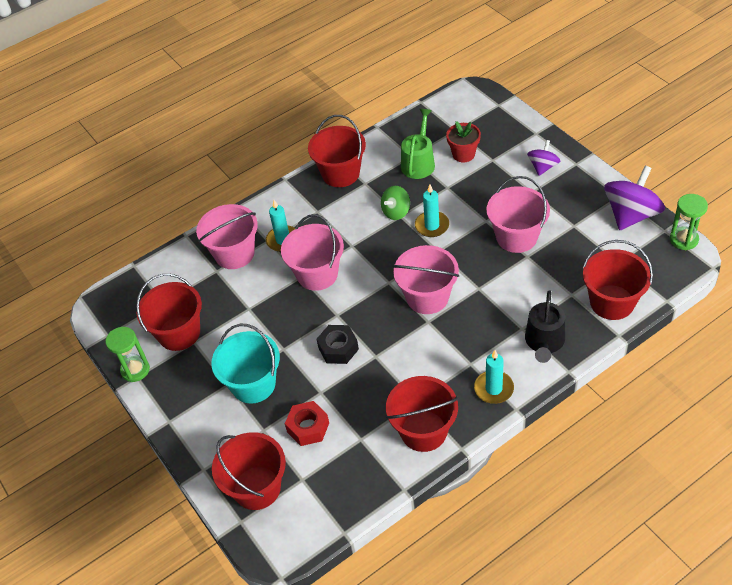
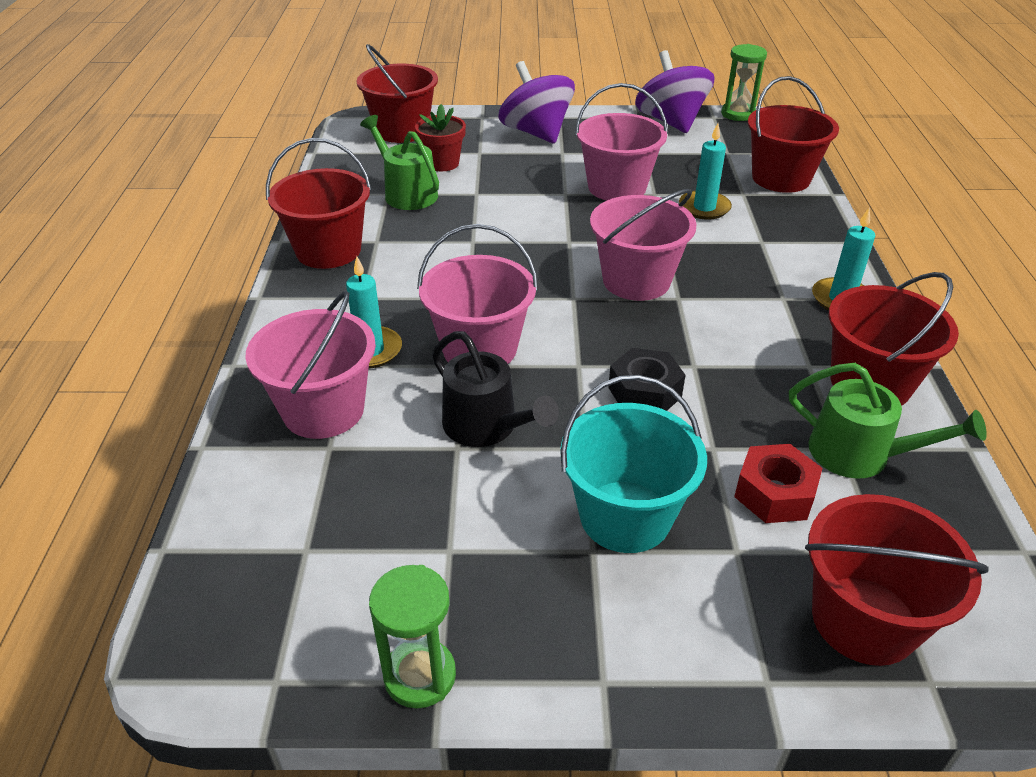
camera: 60 degrees left, 10 degrees down
(179, 333) = (406, 561): red bucket -> red bucket (402, 131)
(361, 448) = (859, 454): none -> green watering can
(396, 212) = (461, 241): green spinning top -> none
(432, 226) = (522, 228): turquoise candle -> turquoise candle (704, 208)
(543, 167) = (536, 133): purple spinning top -> purple spinning top, size x1.78
(544, 342) = (798, 237): black watering can -> black watering can (486, 426)

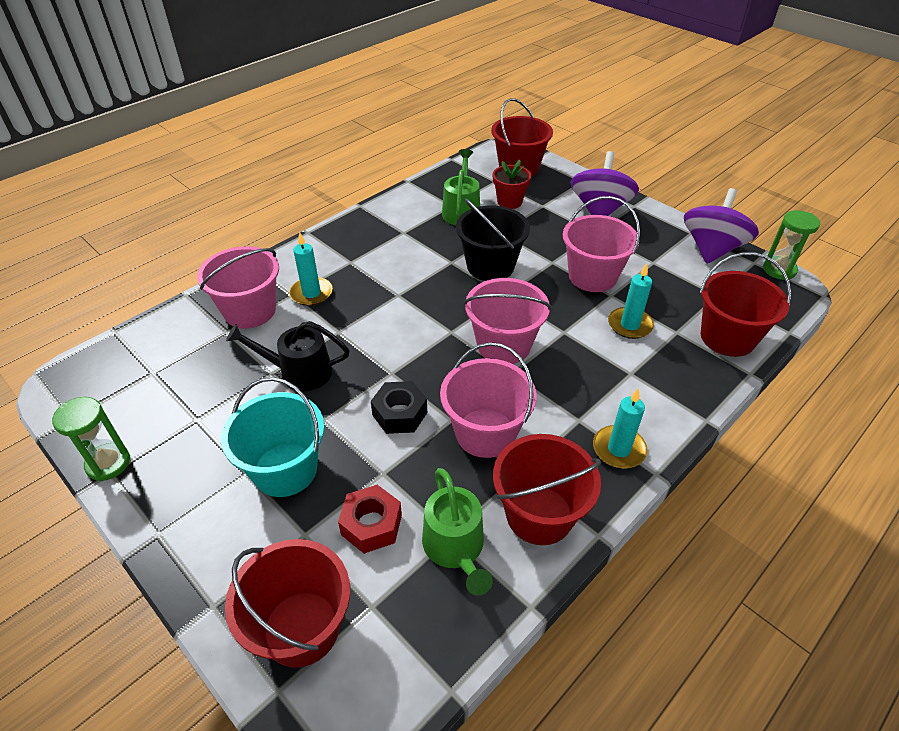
camera: 45 degrees right, 5 degrees up
(328, 250) = (373, 224): red bucket -> none
(479, 349) = (359, 328): pink bucket -> pink bucket (485, 433)
(486, 426) = (299, 372): black watering can -> black watering can turned 90 degrees clockwise
(516, 225) = (490, 266): none -> black bucket

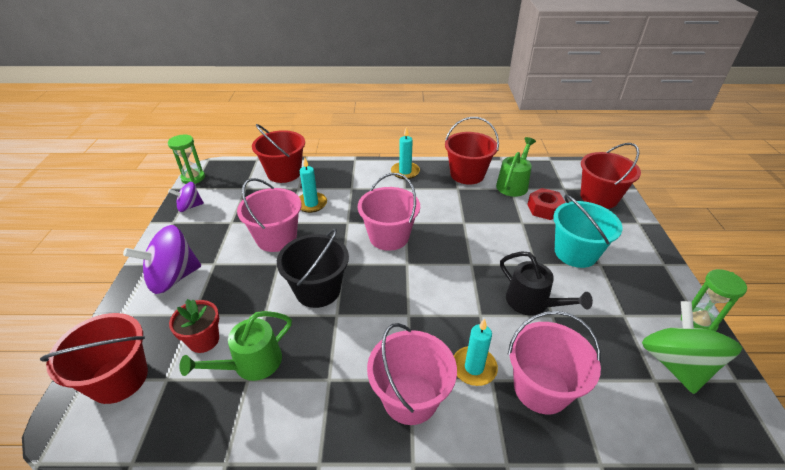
camera: 135 degrees left, 5 degrees down
(133, 398) = (676, 364): none -> green spinning top
(399, 414) = (488, 241): black nut -> none
(485, 433) = (454, 208): pink bucket -> pink bucket (410, 398)
(711, 249) = (190, 207): purple spinning top -> purple spinning top, size x0.56

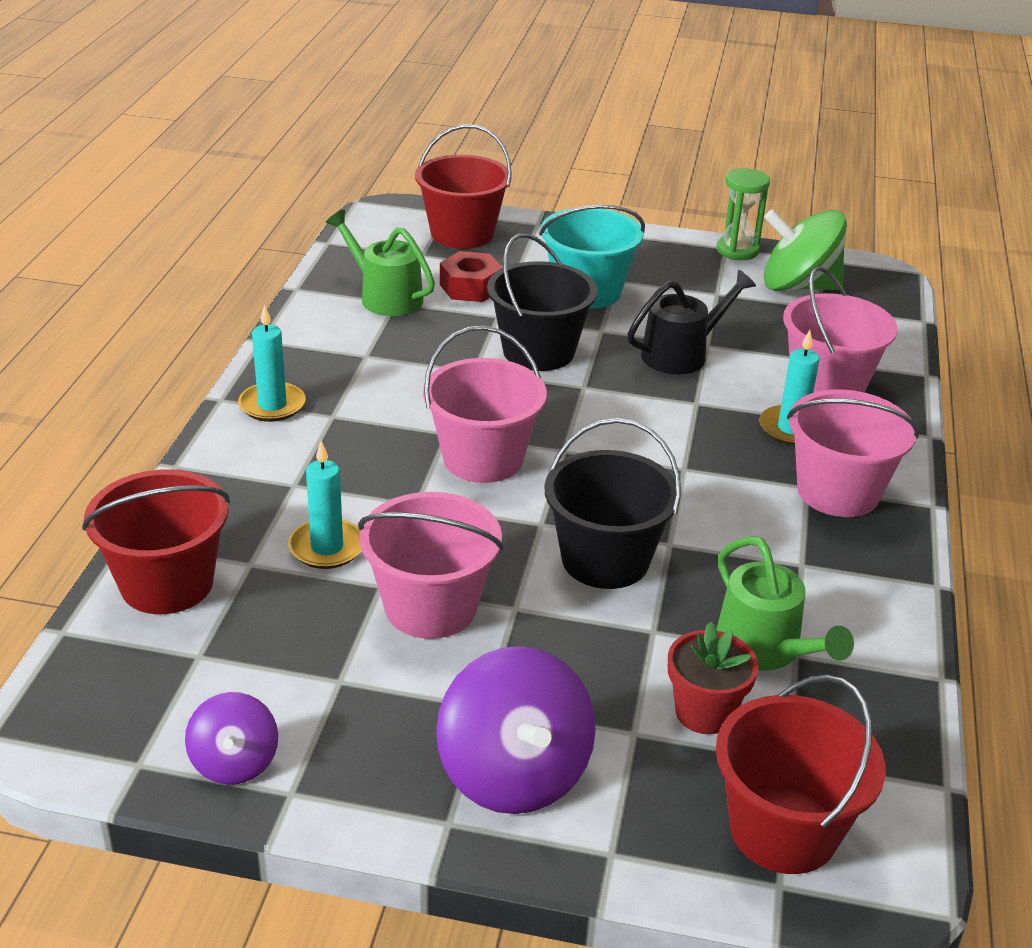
camera: 80 degrees left, 5 degrees down
(193, 178) = (83, 765): green hourglass -> none
(467, 174) = (326, 336): red bucket -> none
(496, 242) = (538, 351): none -> black bucket

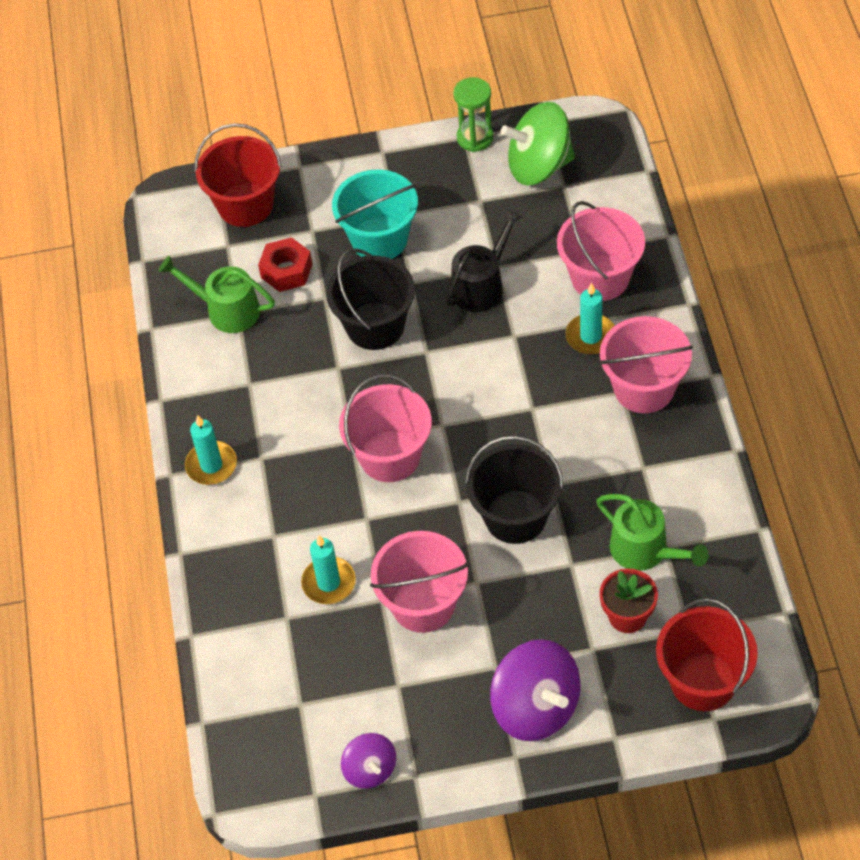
camera: 15 degrees left, 20 degrees up
(167, 583) = (243, 657): red bucket -> none

